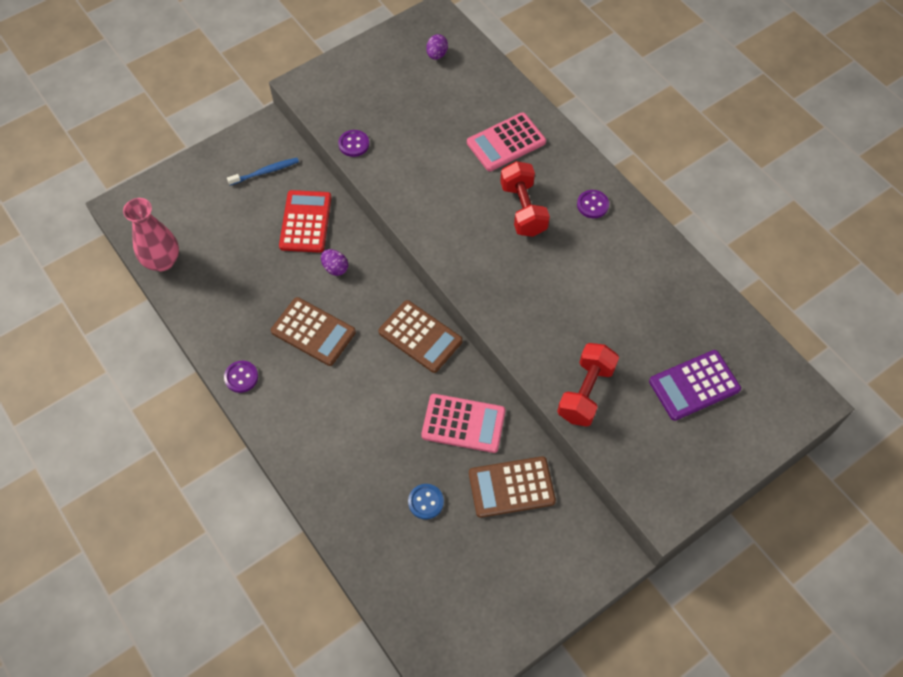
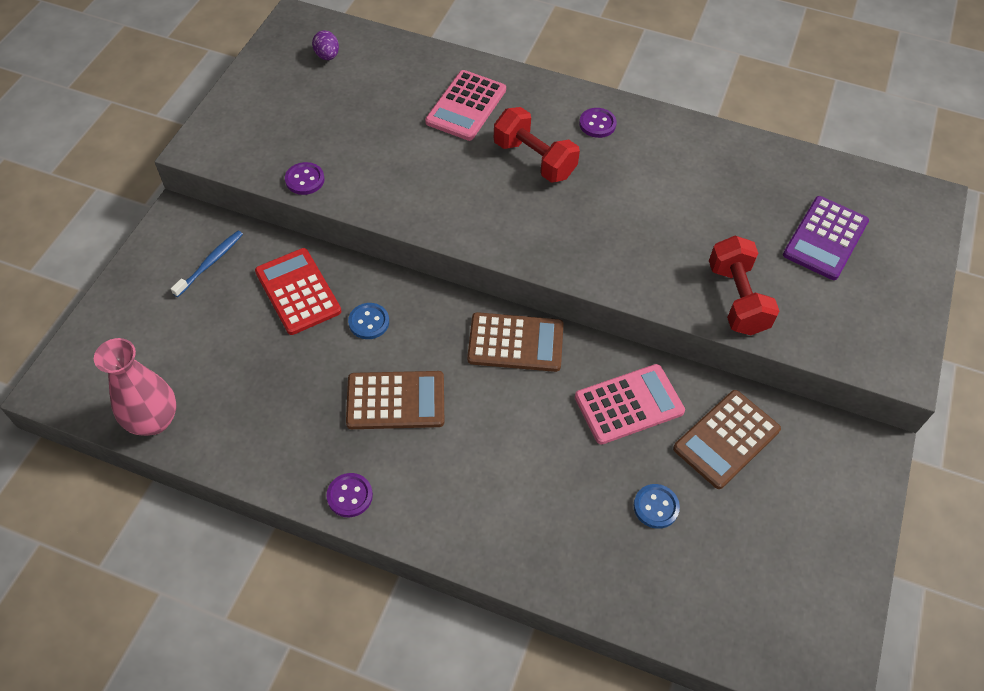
camera: 35 degrees left, 5 degrees down
(335, 268) = (369, 322): purple egg -> blue button

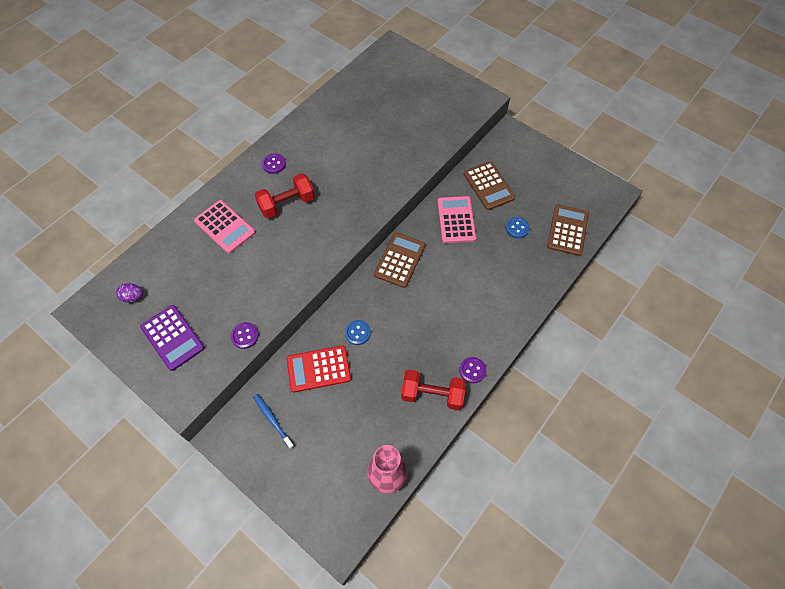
camera: 70 degrees left, 5 degrees up
(395, 400) = (418, 331): brown calculator -> brown calculator (567, 230)
(737, 299) = (422, 145): red dumbbell -> red dumbbell (432, 394)
(825, 238) = (399, 95): purple calculator -> purple calculator (173, 337)

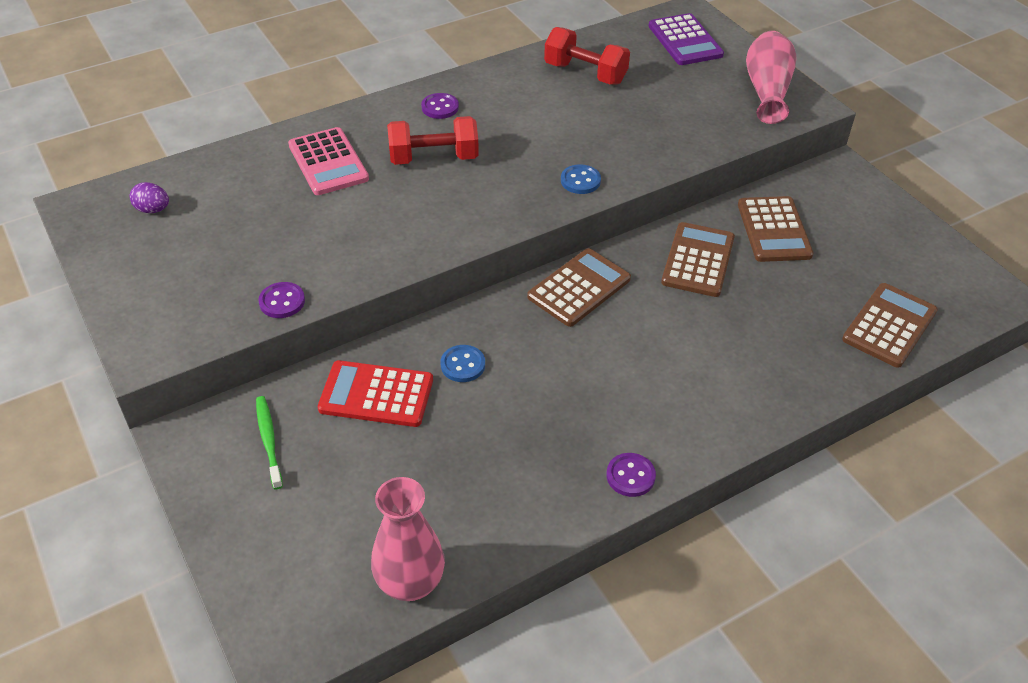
camera: 20 degrees right, 15 degrees down
(173, 337) = (178, 273): purple calculator -> purple calculator (685, 40)
(272, 420) = (269, 440): blue toothbrush -> green toothbrush
(432, 394) = (544, 488): red dumbbell -> red dumbbell (585, 73)
(456, 220) = (698, 260): pink calculator -> brown calculator
(457, 95) = (767, 91): none -> pink vase
(517, 228) = (799, 299): blue button -> blue button (580, 181)

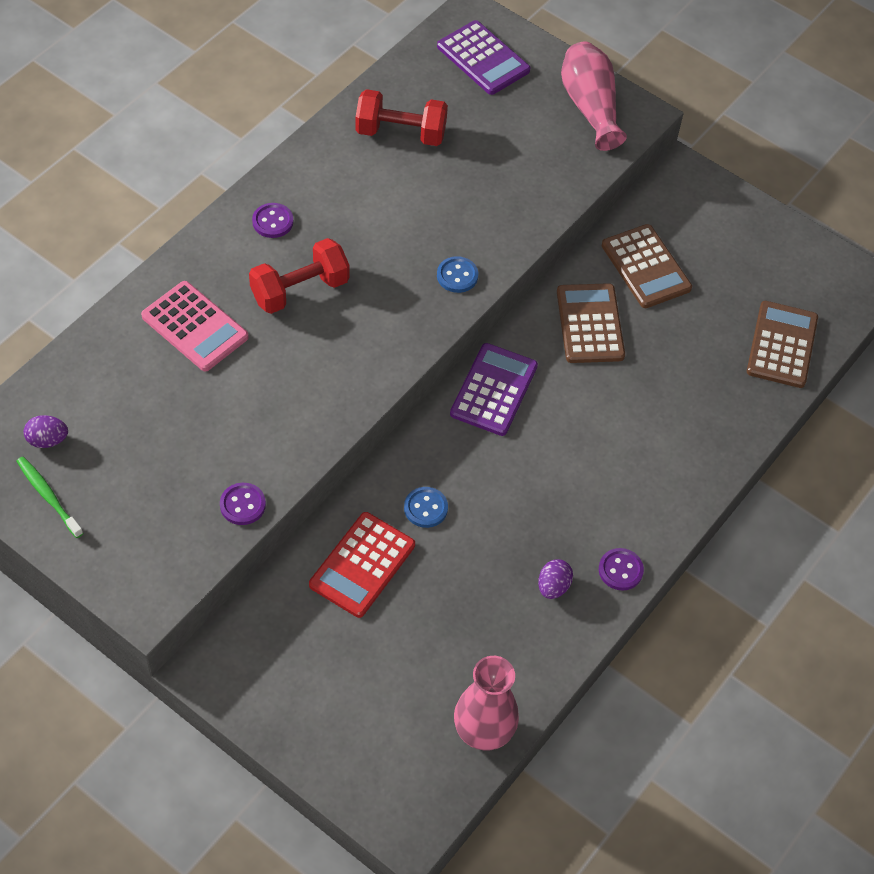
camera: 25 degrees left, 10 degrees up
(269, 440) = (289, 644): green toothbrush -> green toothbrush (48, 496)
(376, 394) = (362, 565): red calculator -> red calculator turned 45 degrees counterclockwise
(552, 470) = (553, 586): none -> purple egg
(579, 288) = (493, 390): brown calculator -> purple calculator

